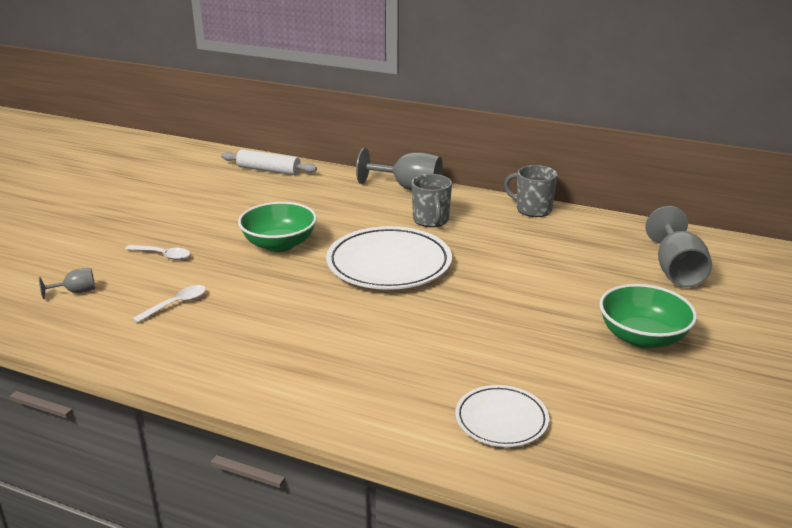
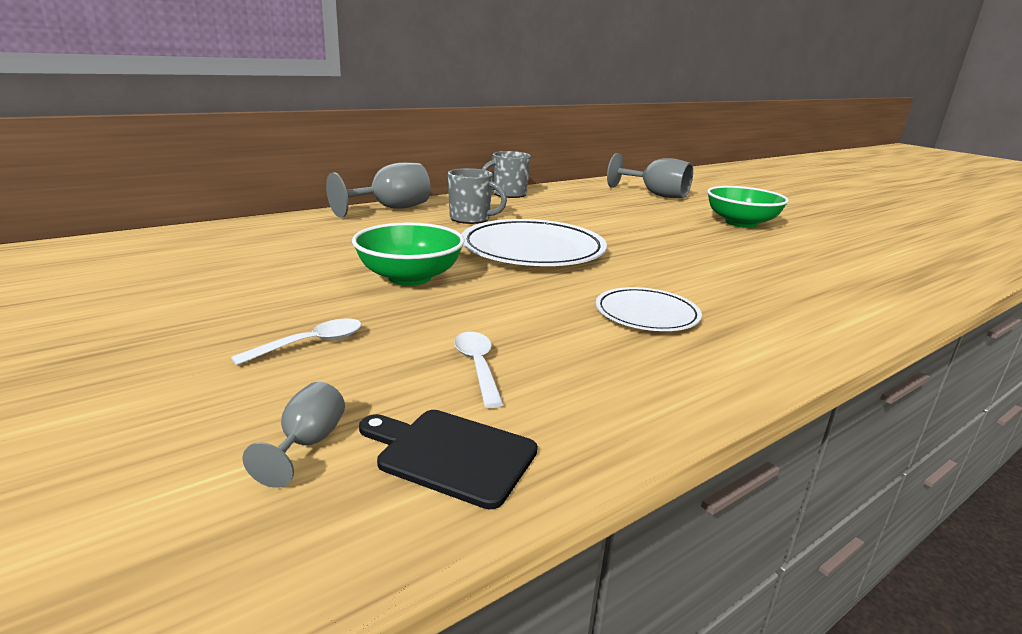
camera: 60 degrees left, 5 degrees down
(88, 325) = (451, 454): none -> black cutting board
(268, 170) = (203, 238): white rolling pin -> none
(501, 419) = (843, 284): white plate -> white plate (646, 314)

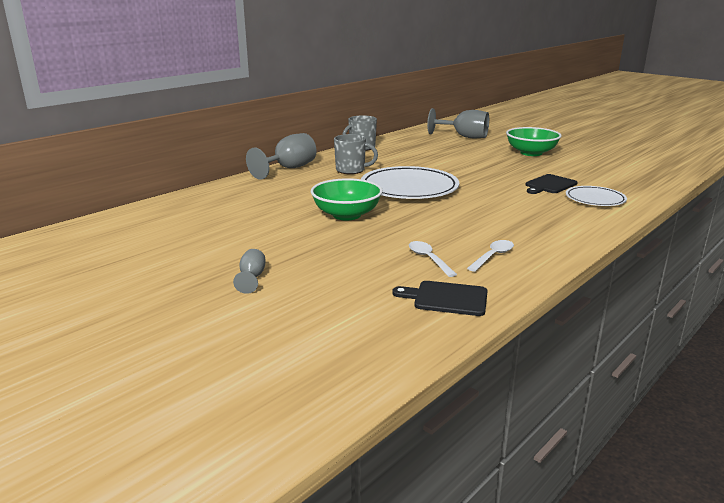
camera: 10 degrees left, 0 degrees up
(307, 444) = (373, 304): grey goblet -> grey goblet (252, 278)
(310, 344) = (325, 259): white spoon -> white spoon (493, 256)
(646, 314) = (502, 220): white plate -> white plate (595, 199)
(750, 269) = (549, 185): none -> black cutting board

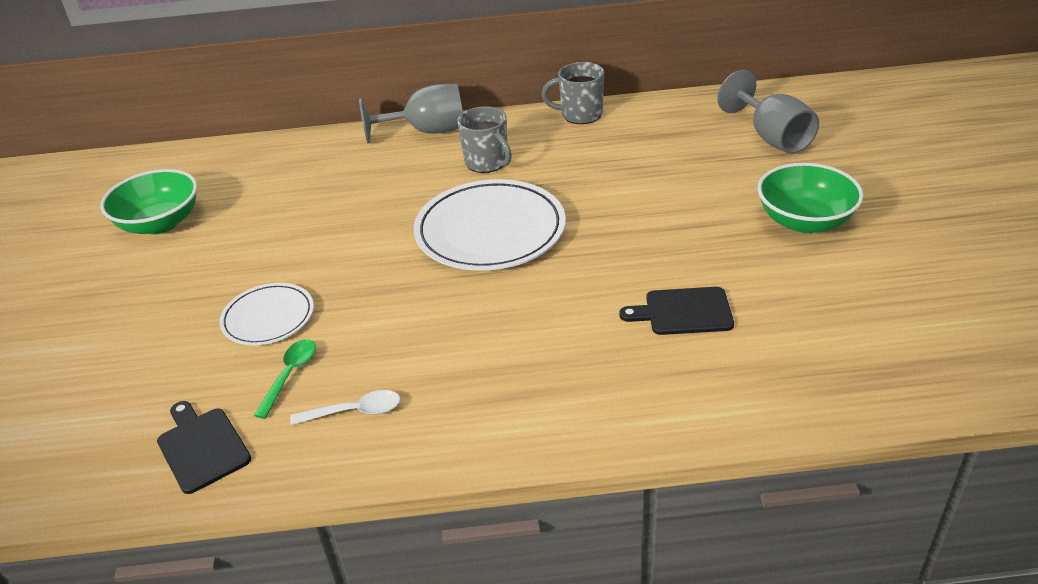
camera: 45 degrees right, 15 degrees up
(252, 278) = (120, 311): grey goblet -> none
(346, 215) = (343, 252): green bowl -> green bowl (160, 223)
(428, 259) = (290, 375): white spoon -> green spoon
(595, 199) = (688, 378): white plate -> white plate (268, 318)

